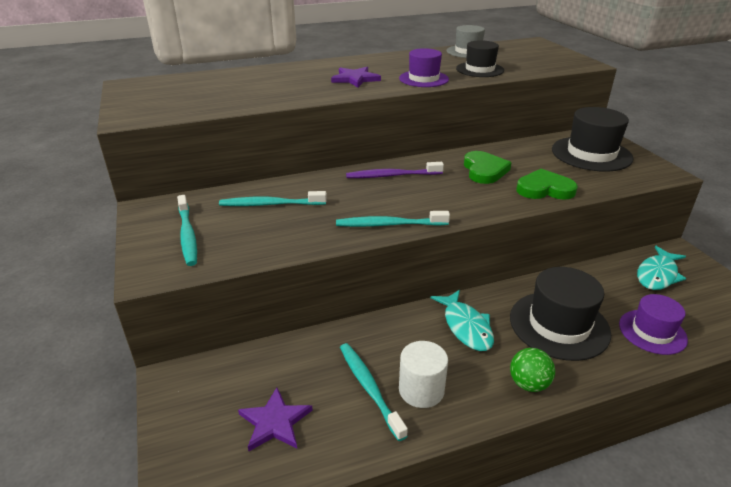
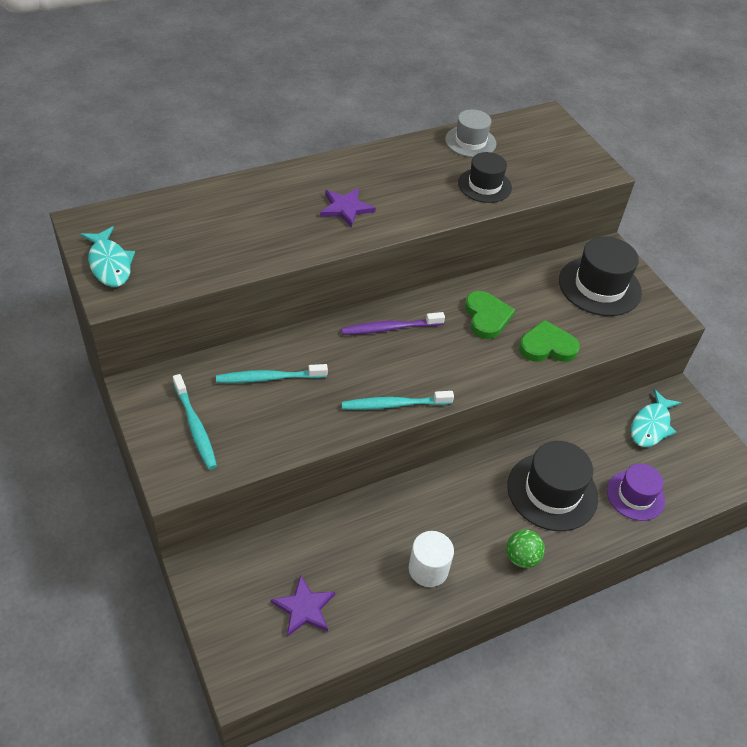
camera: 10 degrees left, 15 degrees up
(369, 388) = (382, 569): turquoise toothbrush -> none
(423, 79) = (423, 207): purple hat -> none
(466, 327) = (466, 497): turquoise fish -> turquoise fish (110, 264)

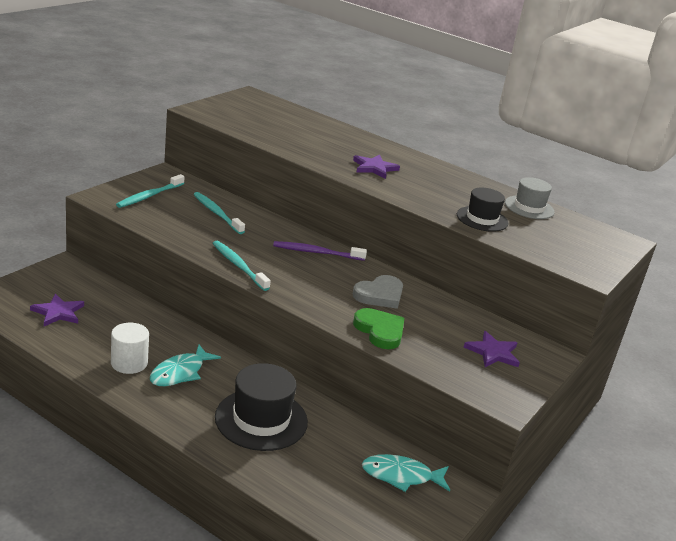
camera: 60 degrees right, 20 degrees down
(110, 264) = (223, 105): turquoise fish -> turquoise fish (180, 373)
(390, 328) = (317, 252): purple toothbrush -> purple toothbrush turned 45 degrees counterclockwise
(486, 317) = (380, 295): green heart -> grey heart
(521, 557) = (174, 412): green ball -> none
(599, 286) = (493, 352): black hat -> purple star
(635, 495) = (300, 476): purple hat -> none

